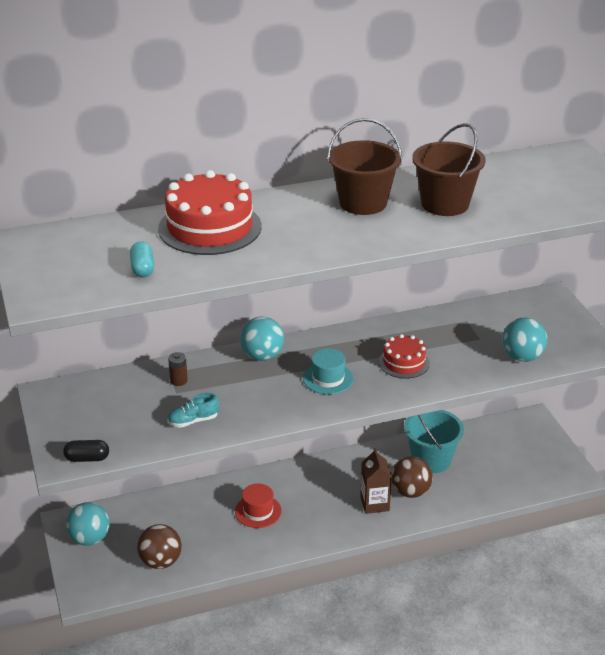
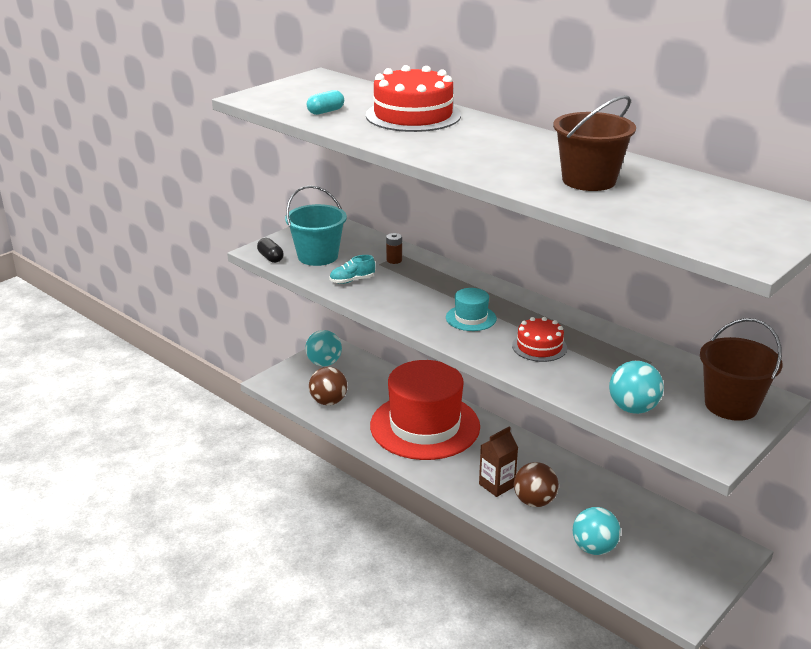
camera: 60 degrees right, 5 degrees down
(193, 421) = (352, 280): turquoise shoe -> turquoise shoe turned 60 degrees counterclockwise
(258, 511) = (425, 426): red hat -> red hat, size x2.47
(262, 356) = (466, 282): turquoise ball -> turquoise ball (594, 548)
(363, 203) = (536, 151): brown bucket -> brown bucket (731, 405)
(431, 460) = (592, 500): turquoise bucket -> turquoise bucket (318, 256)

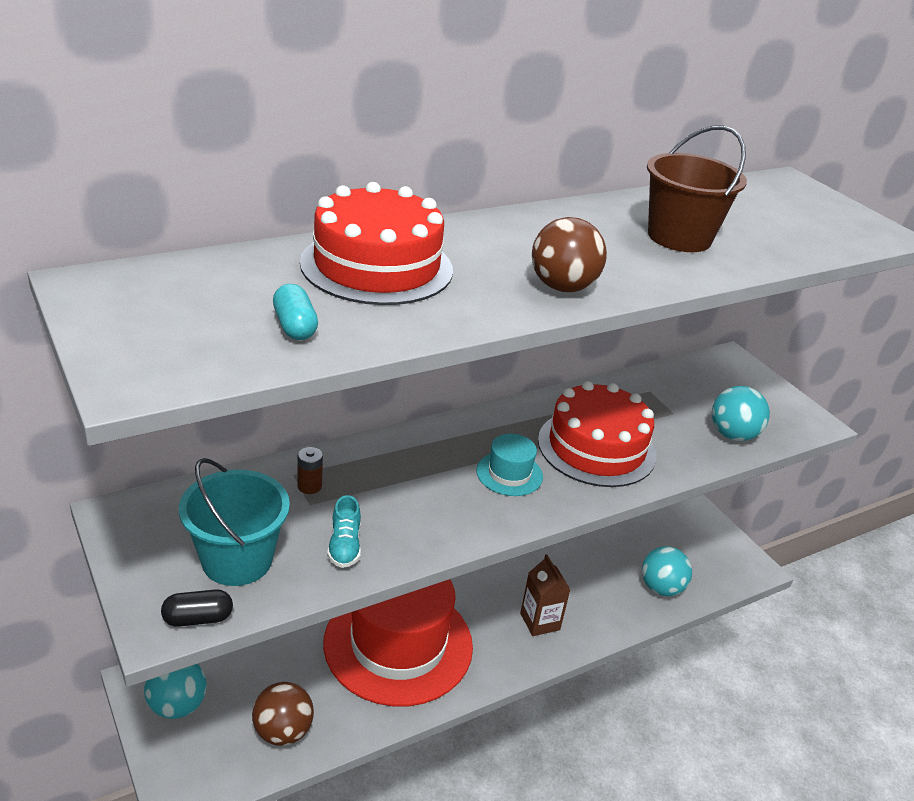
camera: 75 degrees left, 5 degrees up
(534, 501) = (577, 602): brown ball -> brown ball (562, 287)
(539, 347) = (596, 447): red cake -> red cake, size x1.81
(731, 405) = (736, 380): brown bucket -> none

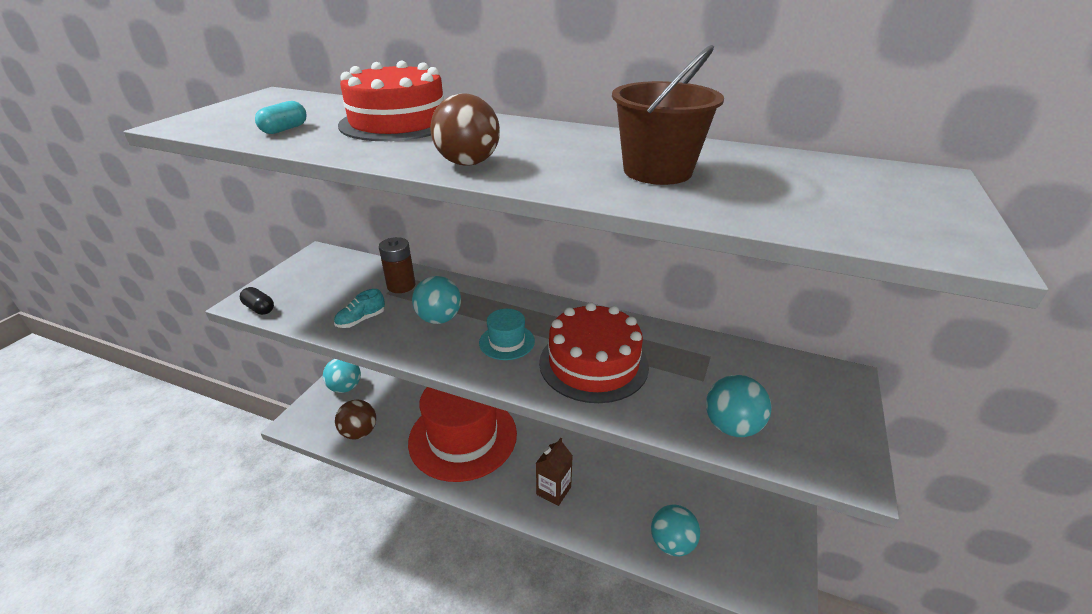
camera: 55 degrees right, 0 degrees up
(237, 560) = (315, 296): turquoise bucket -> none
(309, 486) = (401, 286): brown battery -> brown battery, size x1.69
(416, 493) = (439, 319): none -> turquoise ball

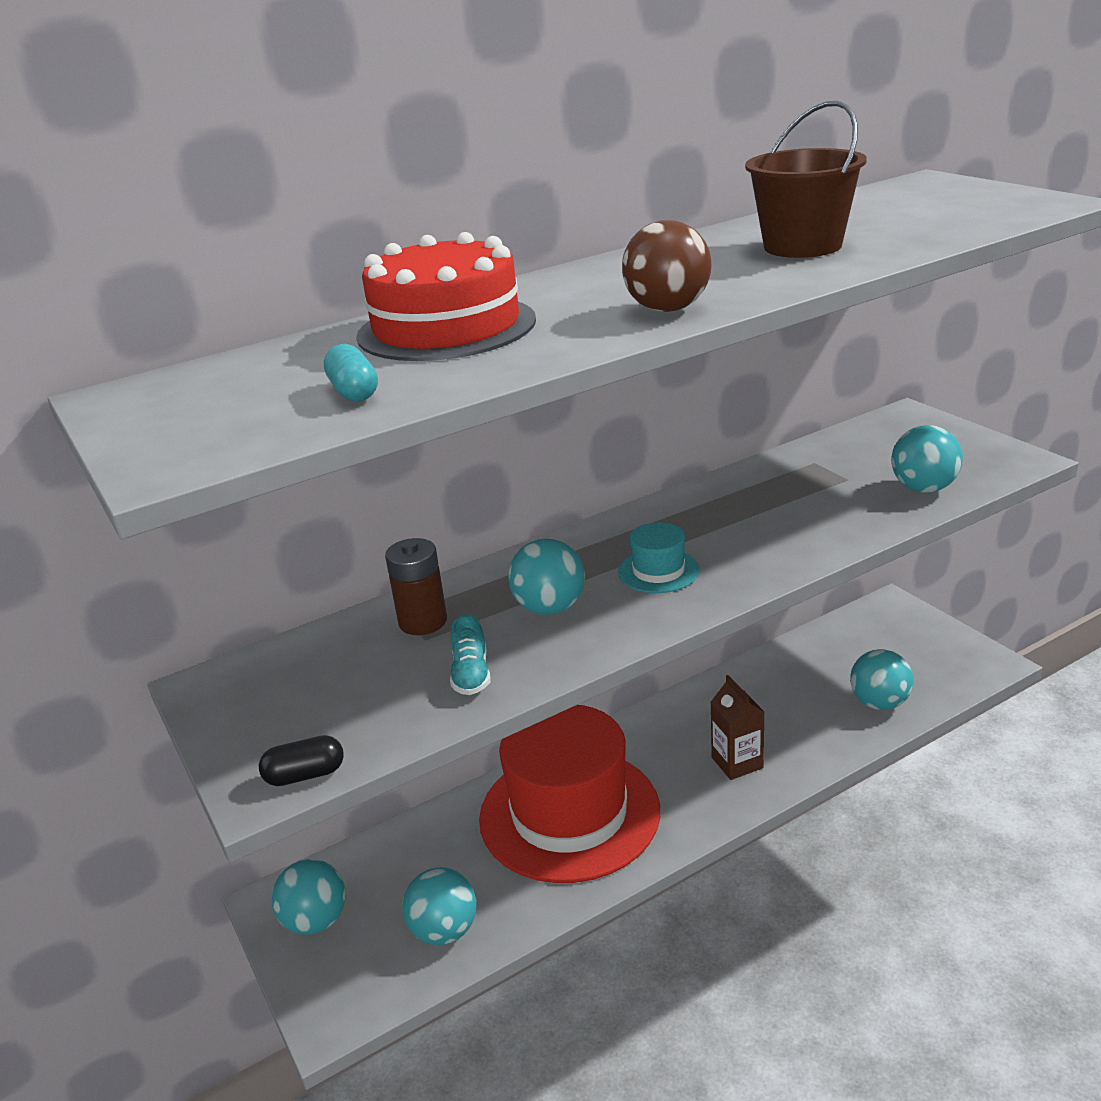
camera: 50 degrees left, 5 degrees down
(359, 432) = (444, 930): brown ball -> turquoise ball
(593, 363) = (759, 528): red cake -> none

